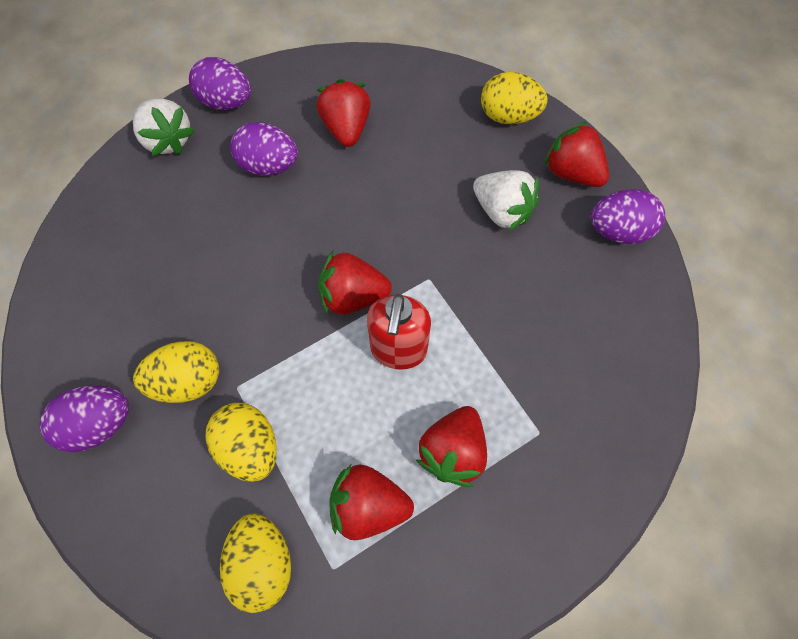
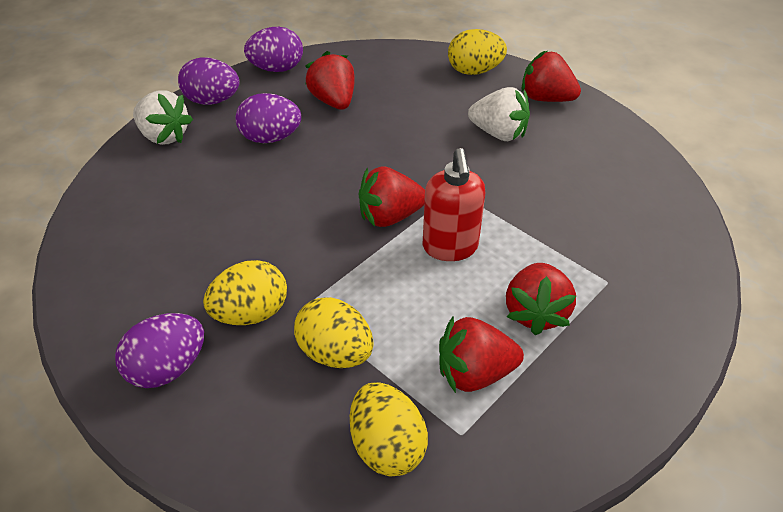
camera: 15 degrees left, 20 degrees down
(618, 231) = (604, 129): purple egg -> purple egg (277, 69)

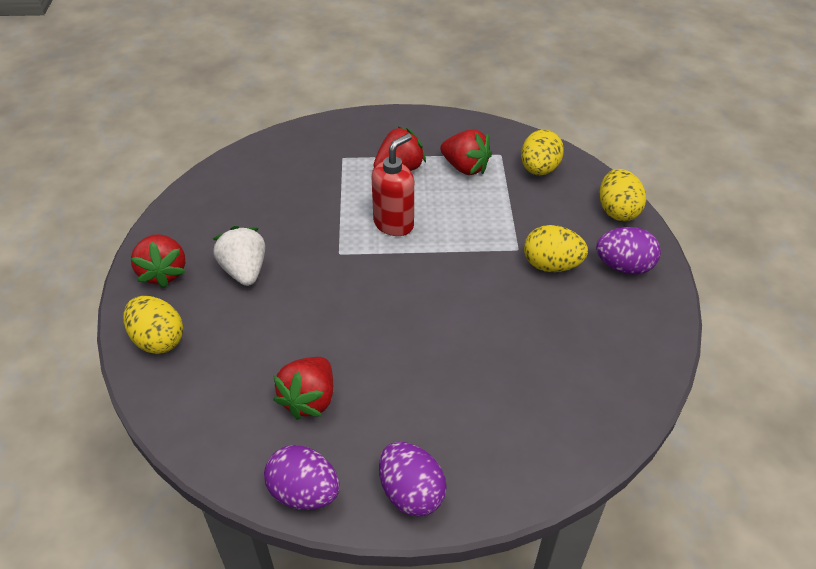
camera: 135 degrees left, 0 degrees up
(164, 136) = (495, 475): white strawberry -> none
(271, 138) = (406, 397): purple egg -> none
(335, 353) = (523, 216): yellow egg -> yellow egg (617, 211)
(390, 216) = (402, 265): red strawberry -> none

